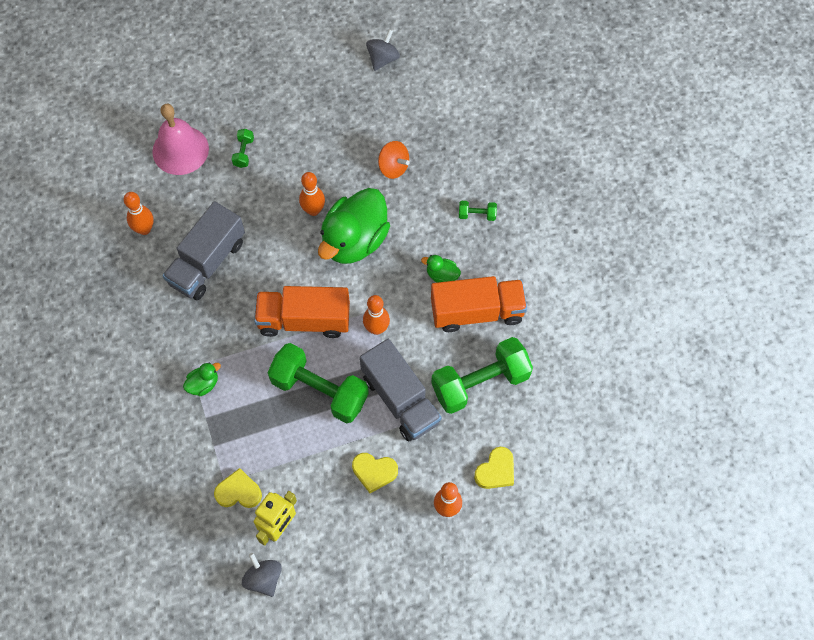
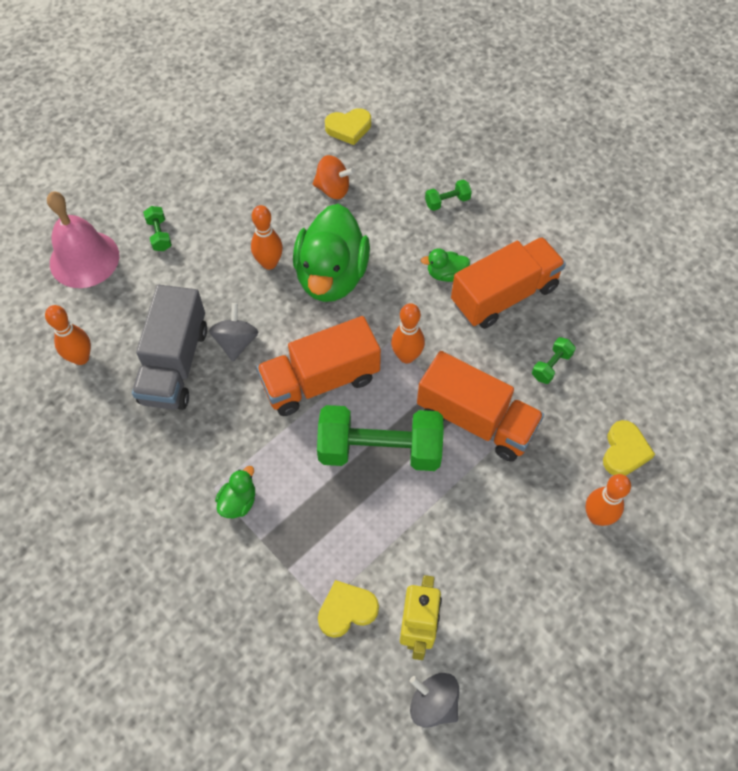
camera: 25 degrees left, 5 degrees down
(374, 472) = (493, 513): yellow heart -> yellow heart (349, 128)
(383, 58) = (264, 93): grey spinning top -> grey spinning top (236, 342)
(400, 399) = (476, 420): grey truck -> orange truck
(480, 383) = (551, 366): green dumbbell -> green dumbbell, size x0.42

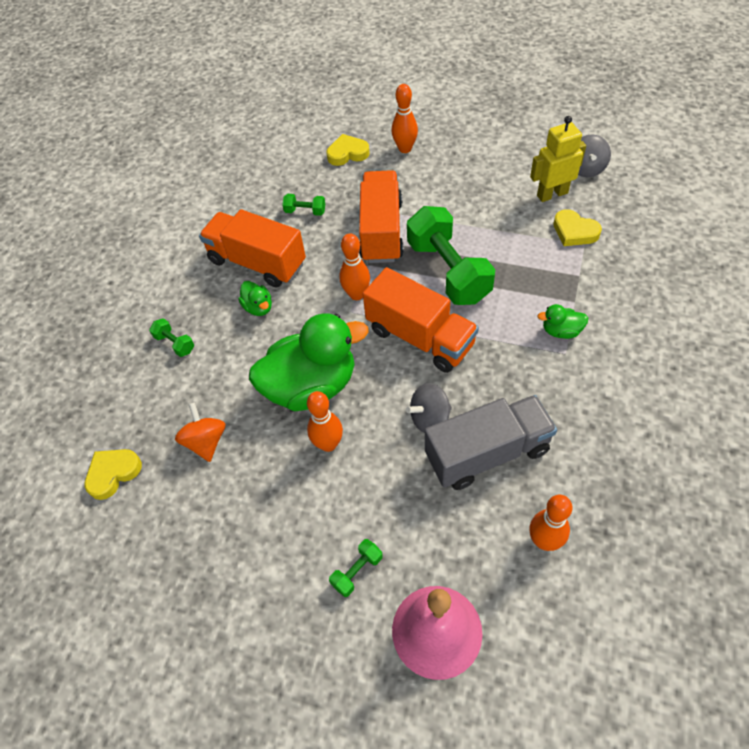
camera: 115 degrees left, 5 degrees down
(349, 128) = (113, 473): yellow heart -> yellow heart turned 90 degrees counterclockwise

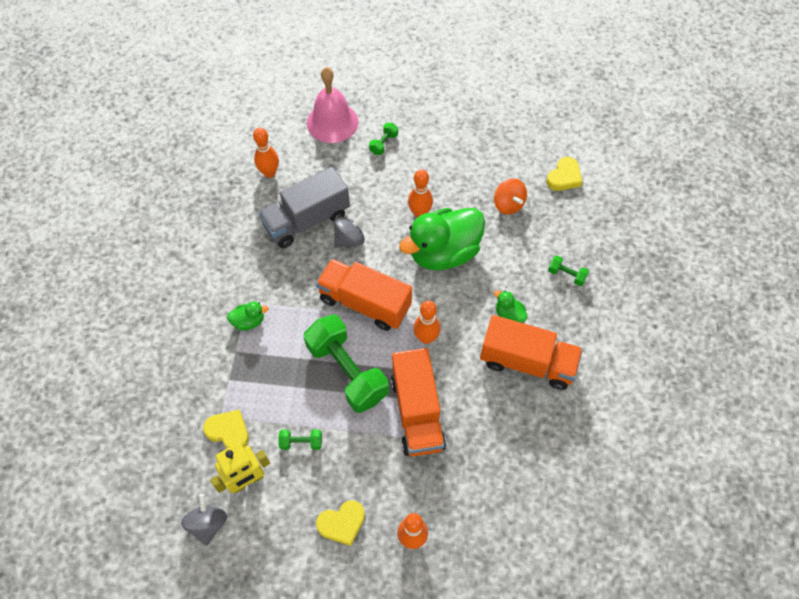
camera: 165 degrees right, 5 degrees up
(305, 211) = (500, 430): green dumbbell -> green dumbbell (301, 442)
(347, 153) = (477, 523): yellow heart -> yellow heart (342, 523)

